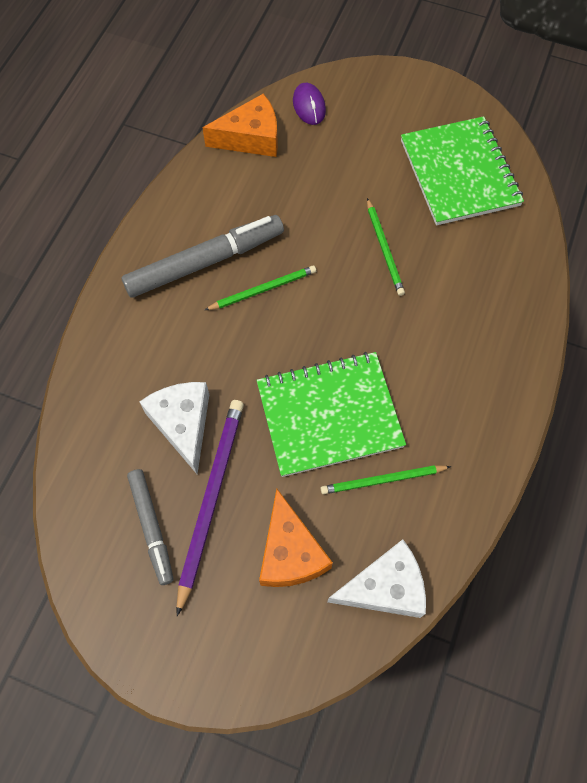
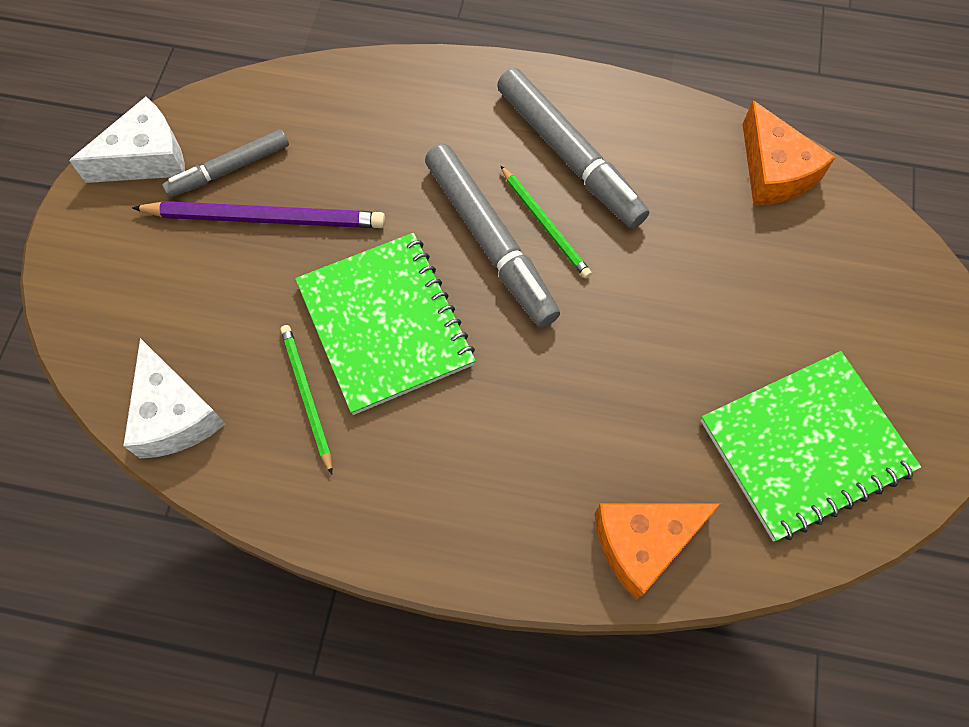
camera: 80 degrees right, 0 degrees up
(183, 424) = (352, 174): white cheese -> white cheese (146, 158)
(270, 330) = (490, 241): none -> grey marker
(290, 552) = (210, 308): orange cheese -> orange cheese (643, 543)
(309, 106) = (854, 231): purple mouse -> none
(384, 249) = (643, 358): green pencil -> none

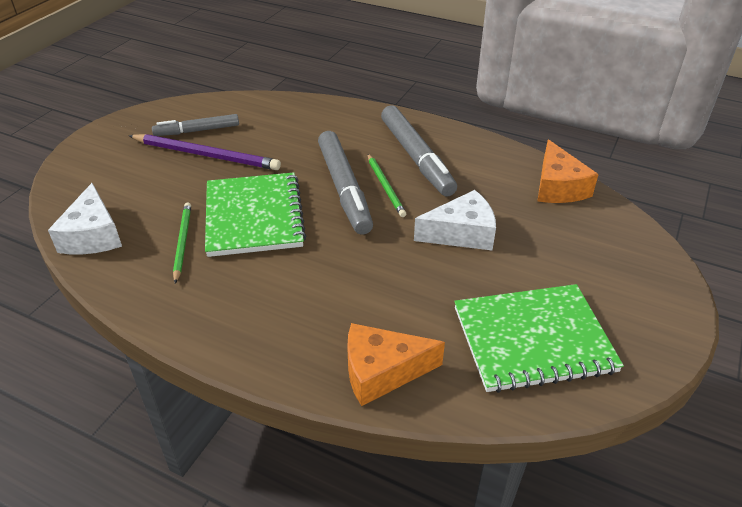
camera: 15 degrees right, 25 degrees down
(146, 158) = (151, 118): white cheese -> white cheese (461, 233)

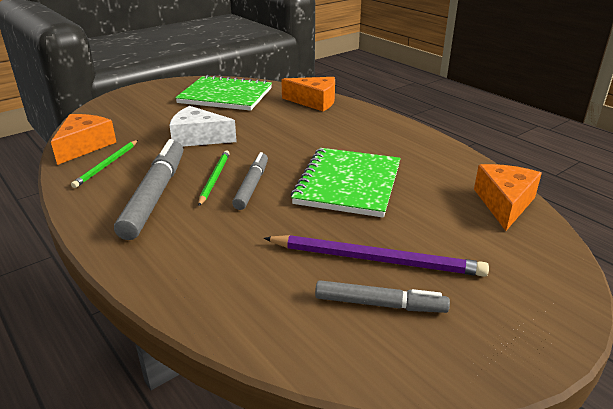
camera: 155 degrees left, 10 degrees down
(93, 235) = (504, 203): white cheese -> orange cheese
(182, 242) = (418, 180): green pencil -> green pencil (107, 165)
(206, 155) = (376, 259): purple pencil -> purple pencil turned 150 degrees clockwise
(344, 189) = (252, 186): grey marker -> grey marker, size x0.61

